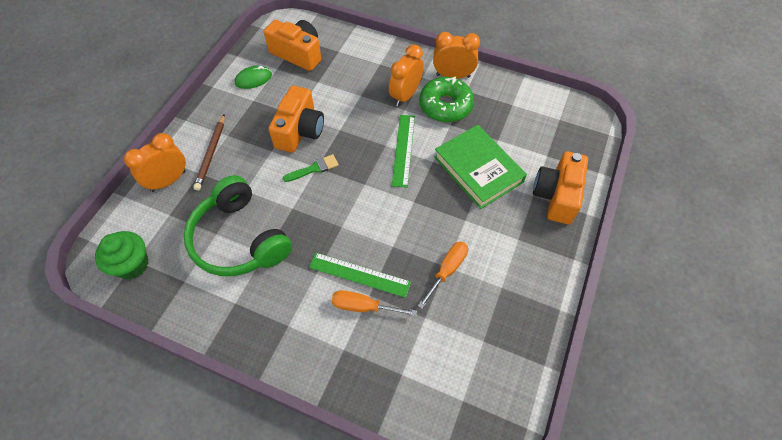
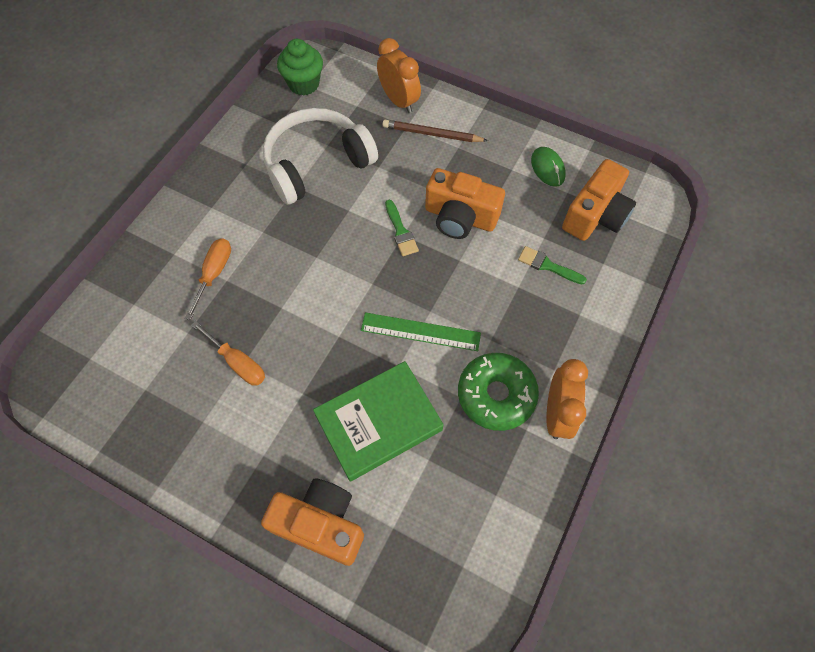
camera: 95 degrees right, 5 degrees up
(239, 239) = (317, 164): green headphones -> white headphones
(342, 79) = (547, 265): none -> green brush
(359, 274) = (252, 272): green ruler -> none
(405, 95) = (517, 343): orange clock -> none

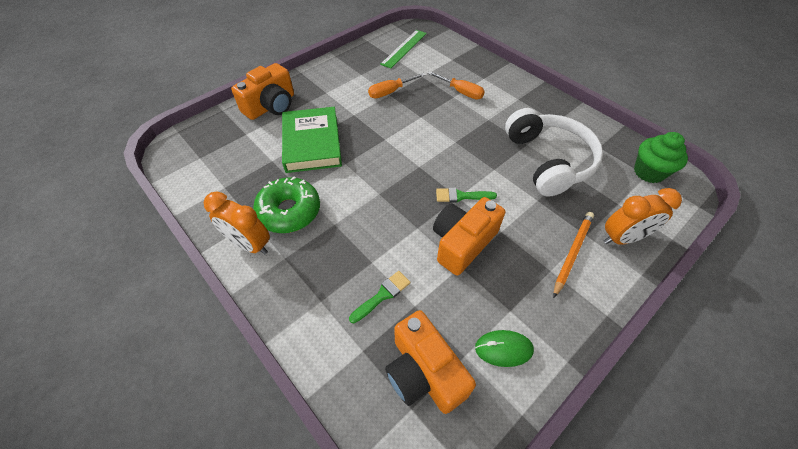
camera: 110 degrees right, 10 degrees down
(420, 332) = (364, 182): green ruler -> green ruler (404, 48)
(432, 134) = (572, 253): brown pencil -> orange pencil

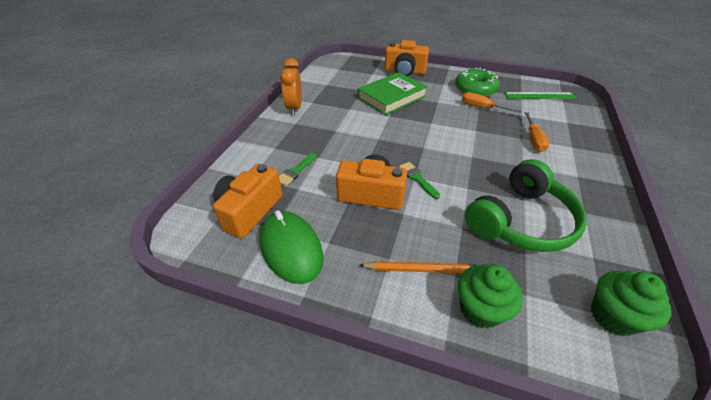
camera: 60 degrees right, 10 degrees down
(289, 211) = (329, 111): green donut -> green donut (475, 89)
(382, 295) = (296, 171): green brush -> green brush turned 105 degrees clockwise
(503, 349) = (291, 248): green mouse -> green mouse, size x1.77
(548, 160) = (521, 220): white headphones -> green headphones
(622, 238) = (480, 309): orange clock -> green cupcake

